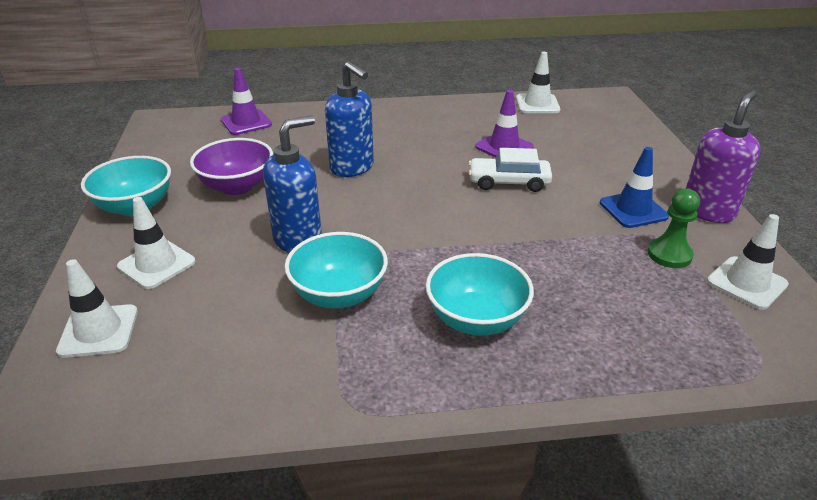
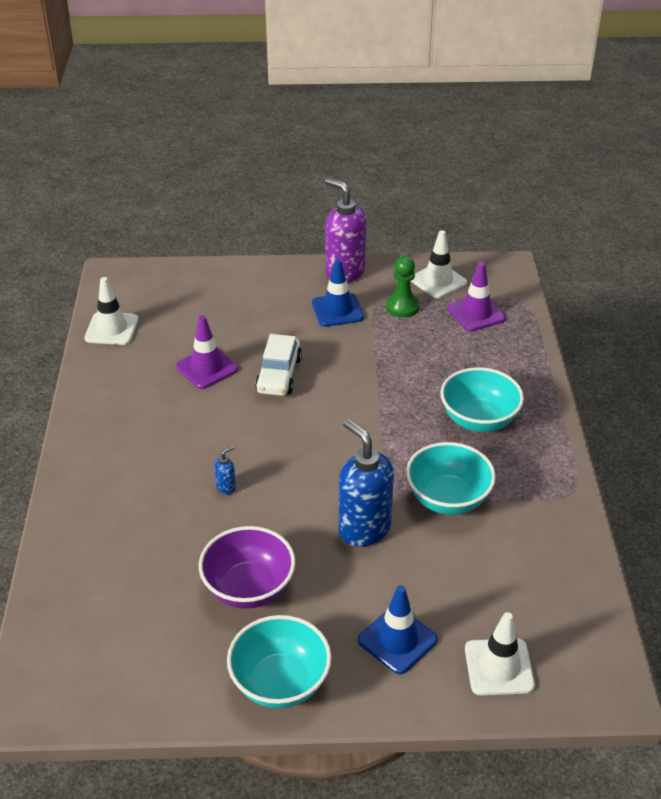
camera: 85 degrees left, 5 degrees up
(156, 264) = (397, 640): white traffic cone -> blue traffic cone
(246, 122) = (74, 594): purple traffic cone -> purple traffic cone (476, 314)
(352, 168) = (226, 487): blue soap dispenser -> blue soap dispenser, size x0.41

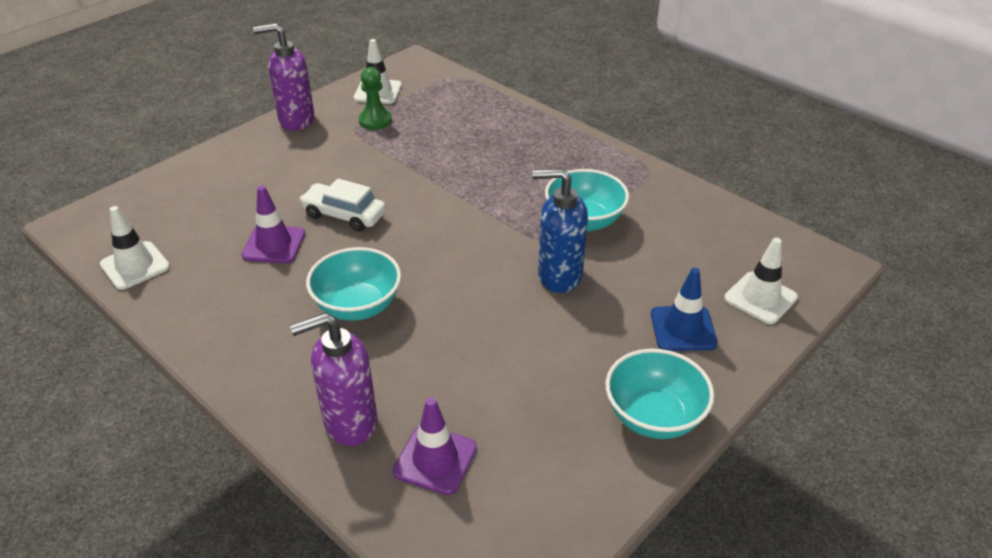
camera: 45 degrees left, 0 degrees up
(96, 528) = (349, 422): none -> purple soap dispenser
(226, 487) = (417, 317): blue soap dispenser -> none
(249, 588) = (538, 372): purple bowl -> none
(279, 375) = (344, 215): white car -> white car turned 150 degrees clockwise
(337, 310) = (327, 147): blue traffic cone -> none
(476, 314) = (435, 99): purple traffic cone -> purple traffic cone (435, 459)
(479, 420) = (532, 162): turquoise bowl -> turquoise bowl (358, 306)

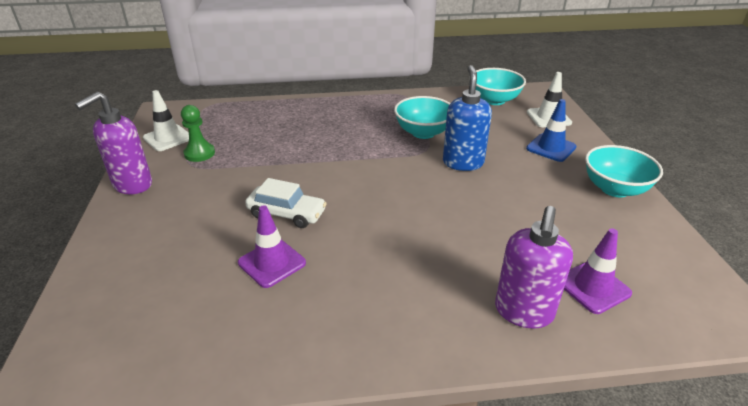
camera: 50 degrees left, 5 degrees down
(135, 266) = (178, 363): white traffic cone -> none
(344, 215) = (287, 213): white car -> white car turned 135 degrees counterclockwise
(358, 306) = (399, 252): turquoise bowl -> turquoise bowl (494, 100)
(559, 276) = (463, 162): blue soap dispenser -> blue soap dispenser turned 135 degrees clockwise

